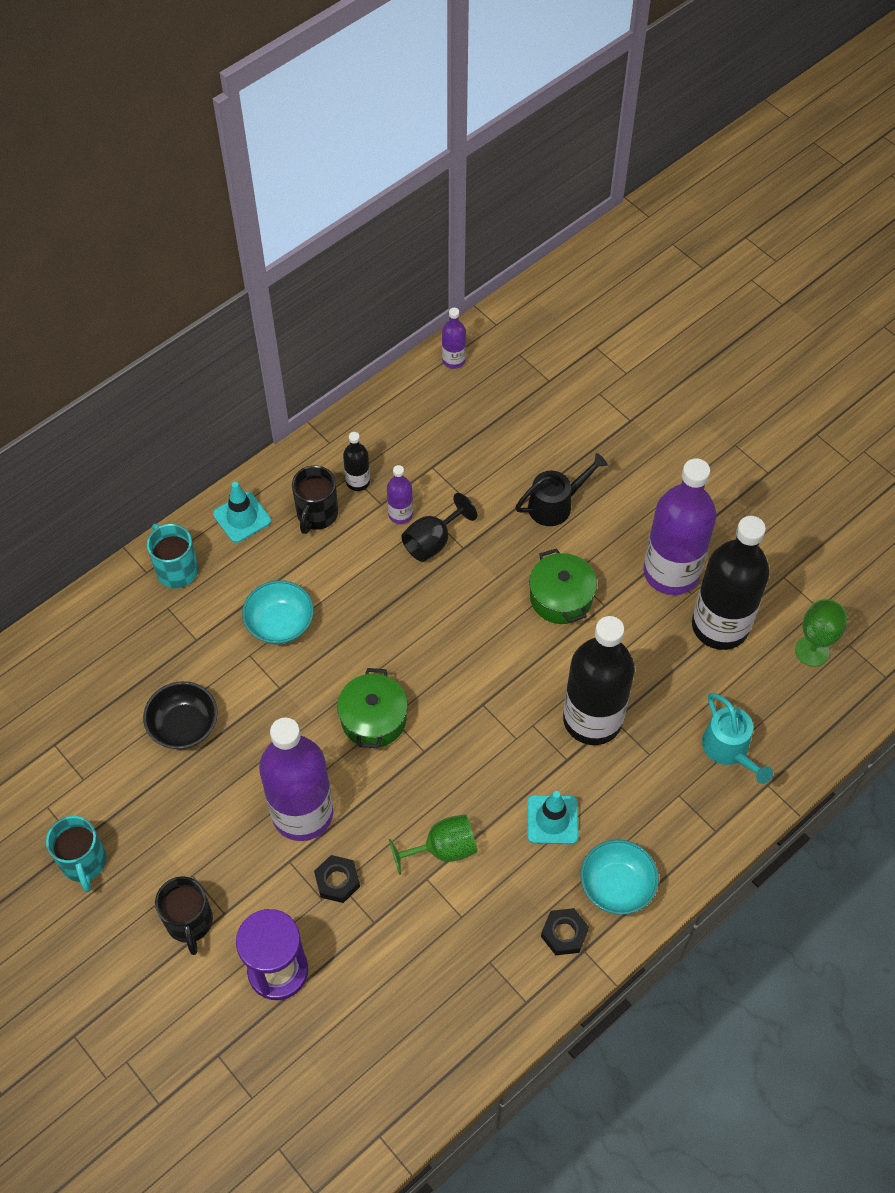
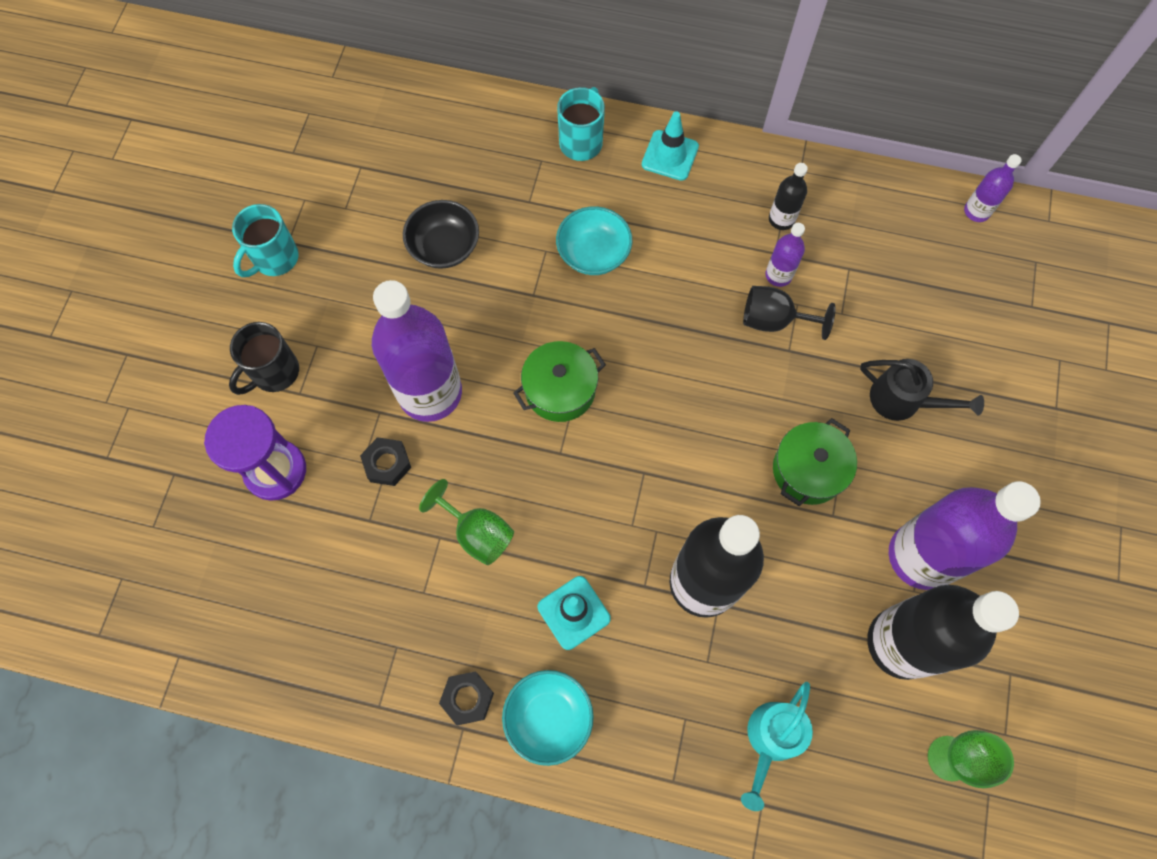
camera: 55 degrees right, 10 degrees up
(317, 515) = (721, 210): black mug -> none

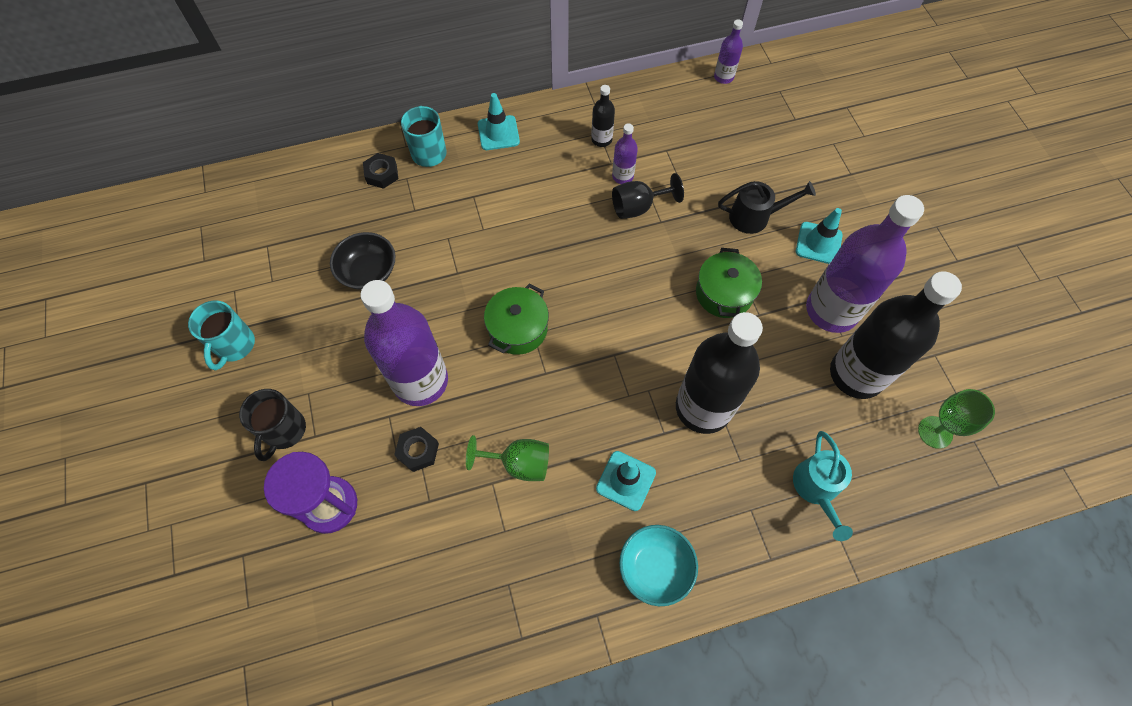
camera: 30 degrees left, 5 degrees down
(467, 698) = (586, 590): black nut -> black nut (382, 174)
(593, 253) = (484, 223): turquoise bowl -> none
(958, 471) = (818, 243): none -> turquoise traffic cone

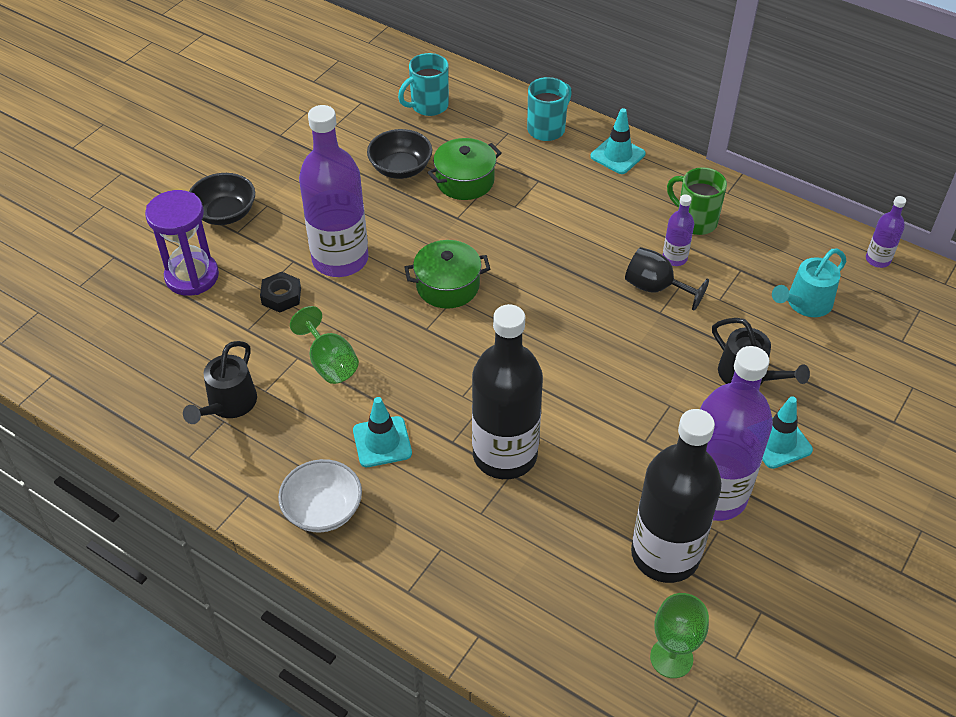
camera: 50 degrees right, 15 degrees down
(234, 345) = (264, 143): turquoise mug -> turquoise mug (428, 106)
(284, 431) = (225, 213): black mug -> black bowl
(382, 174) = (494, 117): black nut -> none
(495, 569) = (228, 405): none -> black watering can
(601, 139) = (695, 221): black bottle -> green mug
(655, 568) = (323, 510): turquoise bowl -> white bowl
(724, 293) = (637, 401): green pot -> green pot (465, 181)
(816, 489) = (510, 589): turquoise watering can -> turquoise watering can (805, 304)

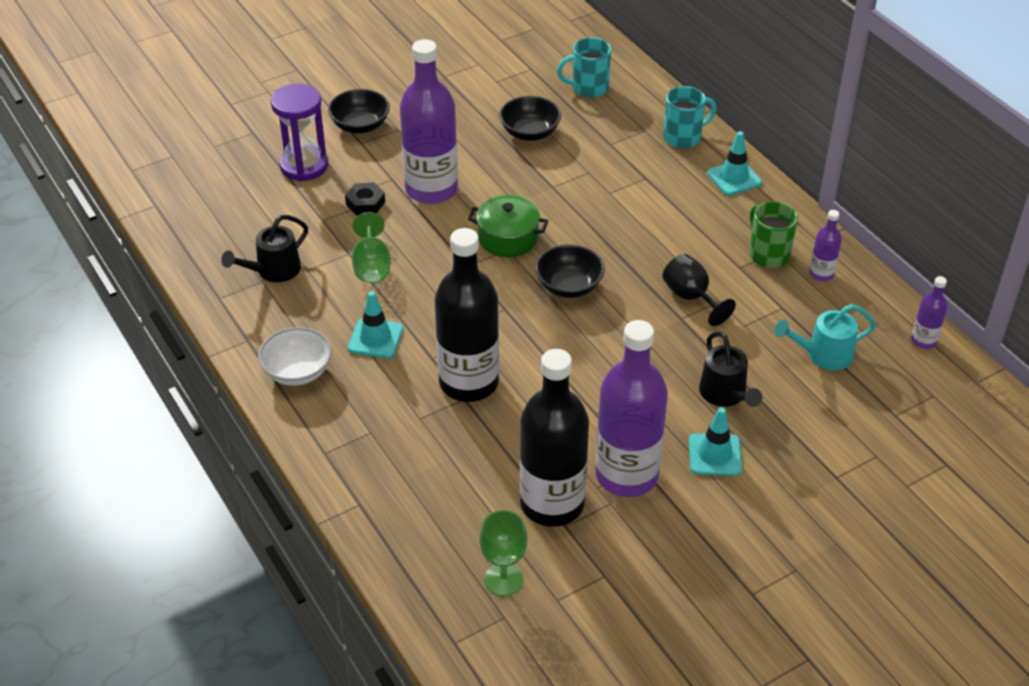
camera: 25 degrees right, 5 degrees down
(465, 181) = (579, 159): green pot -> none
(537, 316) = (569, 286): none -> black bowl
(674, 258) = (726, 279): purple bottle -> purple bottle (821, 274)

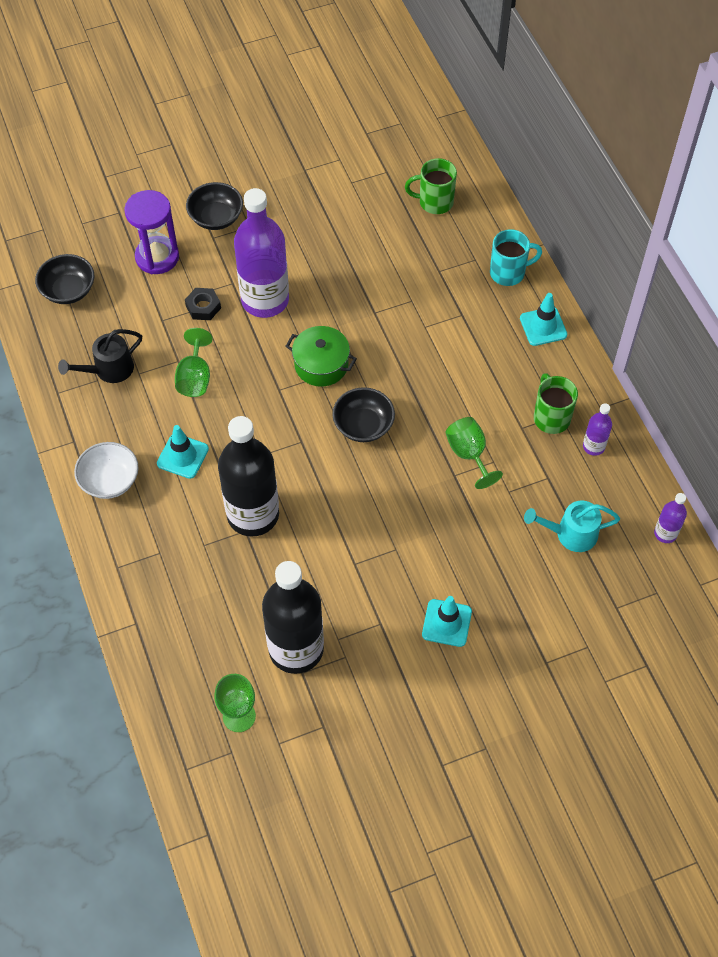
camera: 10 degrees right, 15 degrees up
(530, 132) = (368, 247): black bowl -> black bowl (68, 290)
(588, 88) = (434, 202): turquoise mug -> green mug
(626, 475) = (366, 631): purple bottle -> none
(691, 297) = (469, 454): black goblet -> green goblet
(725, 395) = (472, 562): black watering can -> none

